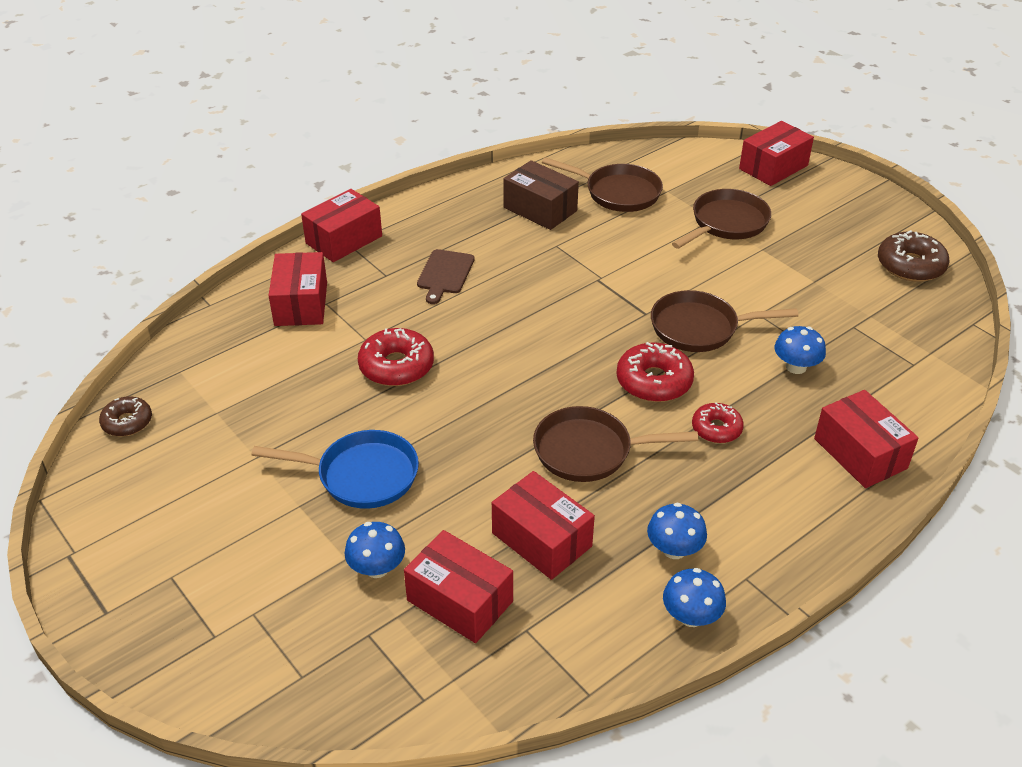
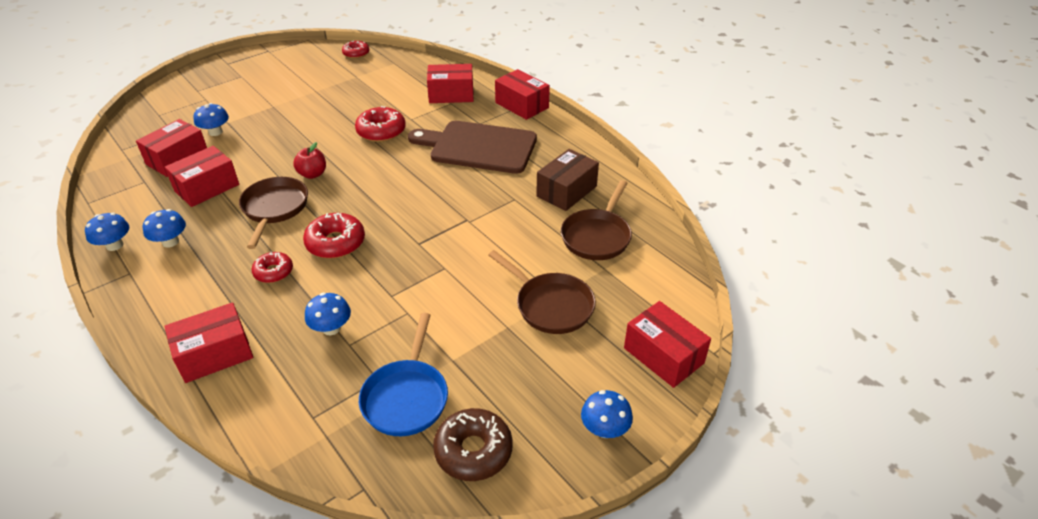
camera: 90 degrees right, 0 degrees up
(127, 422) = (356, 53): brown donut -> red donut
(361, 475) = (288, 124): blue pan -> blue pan (406, 397)
(445, 274) = (479, 147): brown cutting board -> brown cutting board, size x2.07
(506, 424) = (312, 174): none -> red apple
(700, 328) = (395, 273): brown pan -> none
(862, 200) = (604, 429): none -> blue mushroom

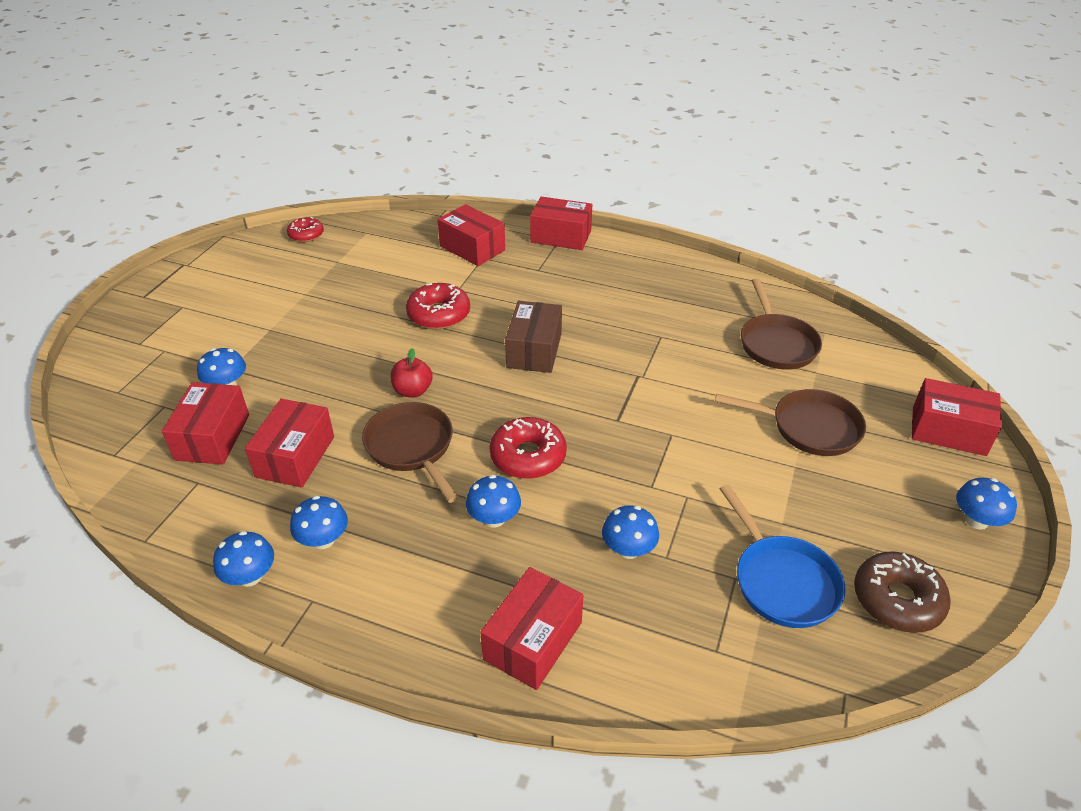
camera: 30 degrees left, 0 degrees up
(273, 272) = (494, 518): red donut -> blue mushroom
(451, 94) = (472, 248): red box -> red box turned 75 degrees clockwise
(479, 147) = (565, 295): brown cutting board -> none
(566, 191) = (701, 310): brown box -> brown box (534, 350)

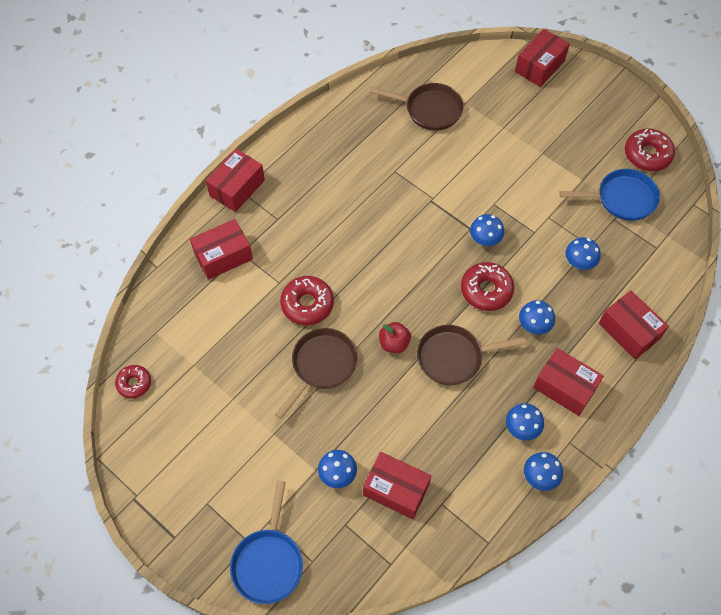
camera: 70 degrees left, 20 degrees up
(116, 361) = (268, 562): none -> blue pan
(295, 456) = (437, 434): red box -> red box (564, 387)
(534, 350) = (379, 253): brown box -> none
(809, 428) = (513, 131): brown pan -> brown pan (321, 366)
(897, 600) = (647, 154): brown donut -> red donut
(976, 520) = (607, 92): blue mushroom -> blue mushroom (485, 239)

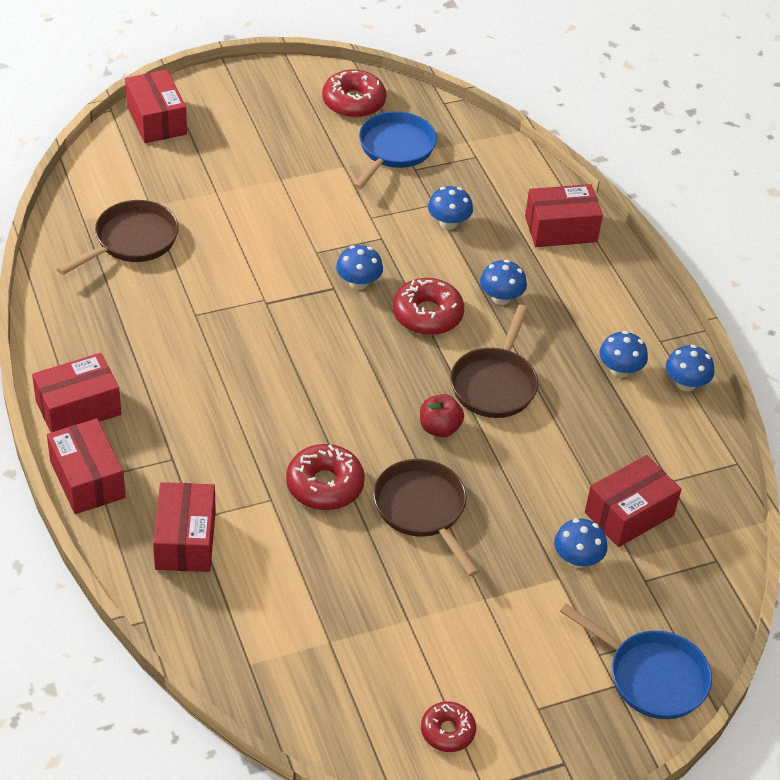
camera: 65 degrees left, 15 degrees down
(134, 383) = (312, 720): red donut -> red donut (447, 731)
(564, 387) = (594, 312): red box -> red box (78, 408)

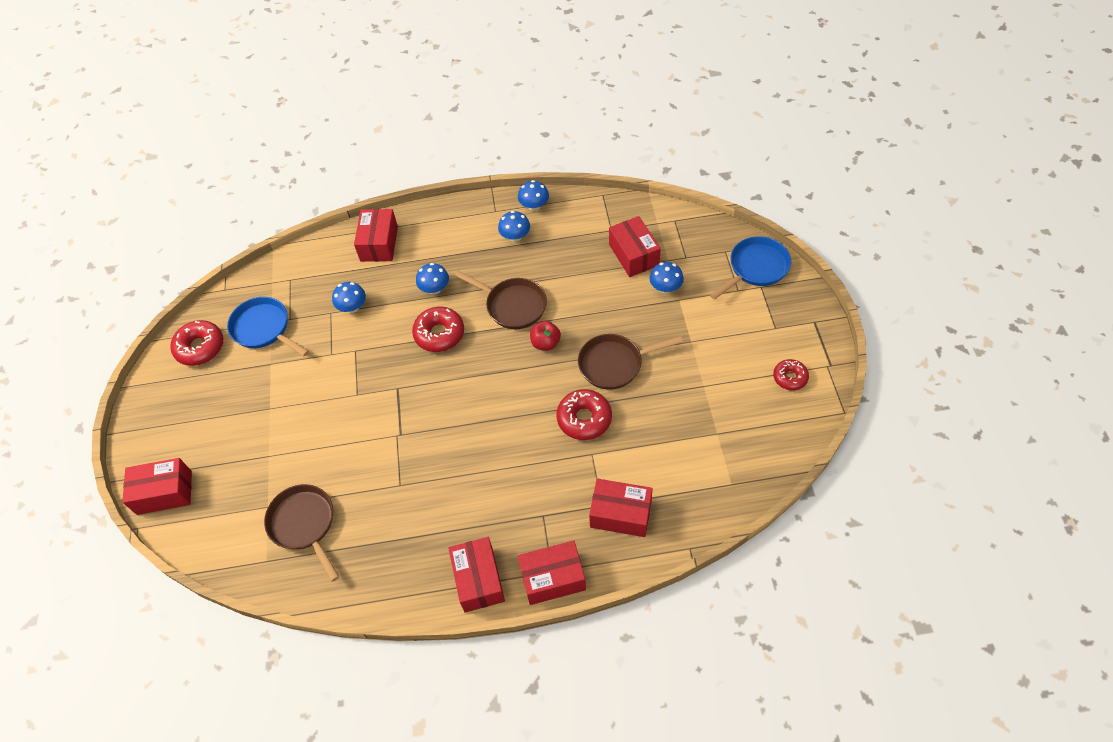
camera: 70 degrees left, 10 degrees up
(358, 283) = (396, 371): blue mushroom -> none

